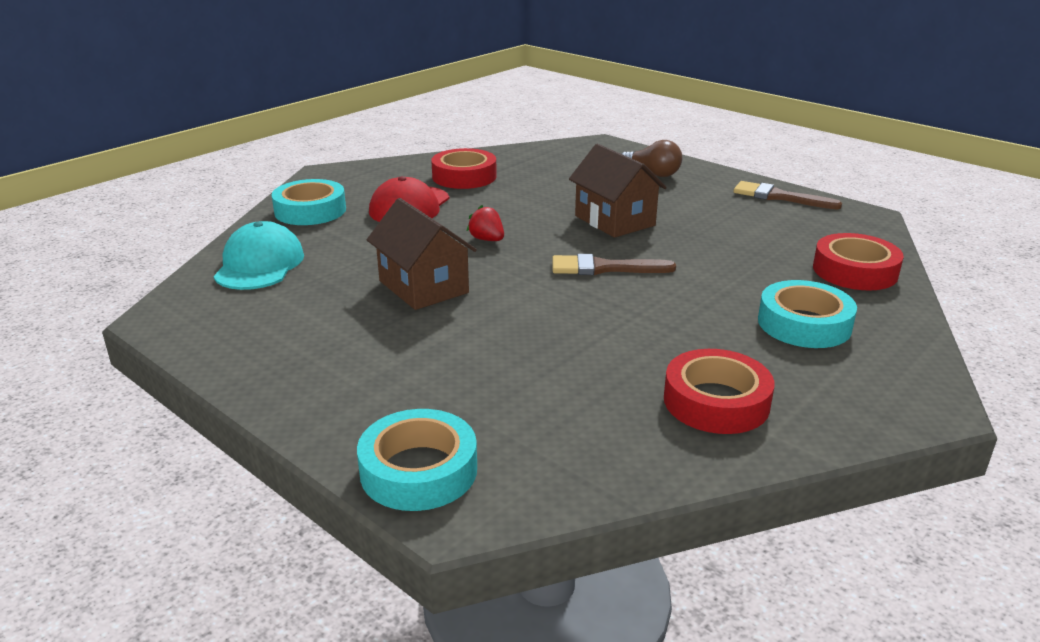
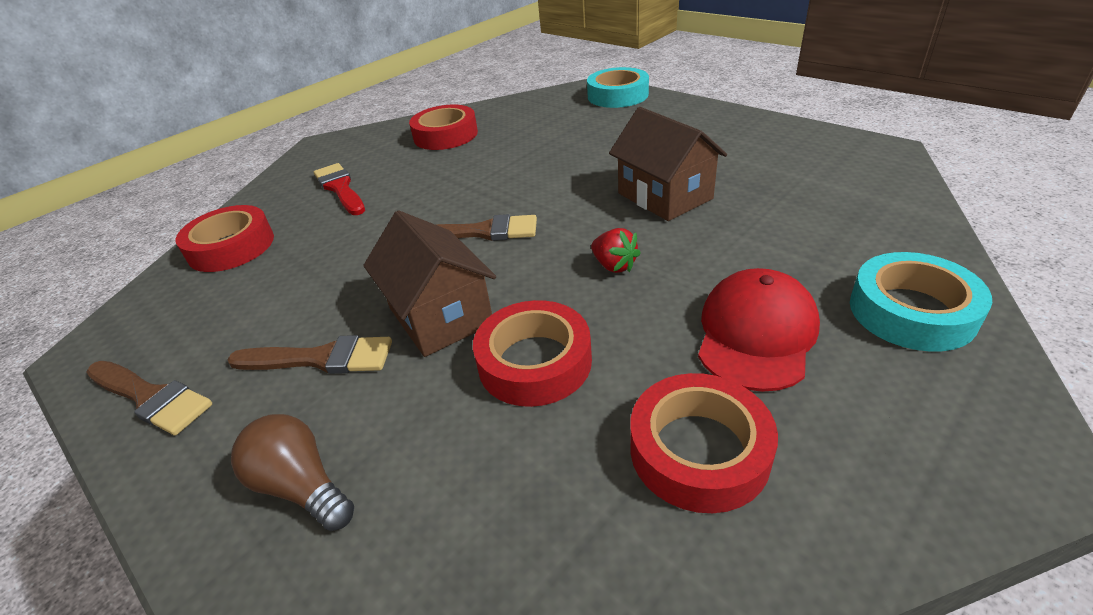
camera: 175 degrees left, 10 degrees up
(259, 264) = (864, 208): turquoise cap -> none
(545, 201) = (534, 362): none -> red tape
(684, 207) = (320, 358): none -> brown brush
(804, 324) = (340, 188): turquoise tape -> red brush

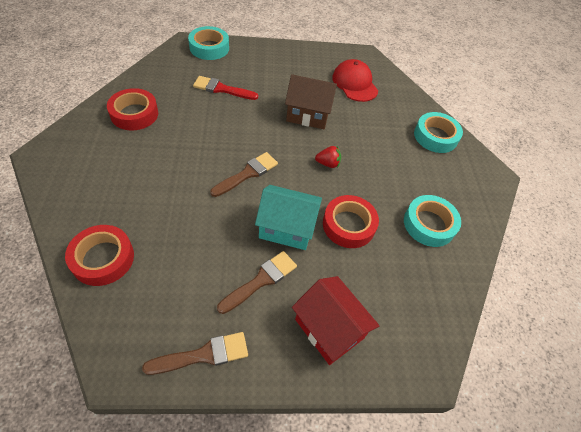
camera: 55 degrees left, 15 degrees up
(301, 486) = (329, 329): brown light bulb -> red house
(340, 188) = (117, 183): red brush -> red brush (222, 89)
(440, 316) = (287, 228): brown house -> turquoise house
(699, 450) = (429, 224): red tape -> turquoise tape
(756, 334) = (404, 170): red cap -> red cap (355, 83)

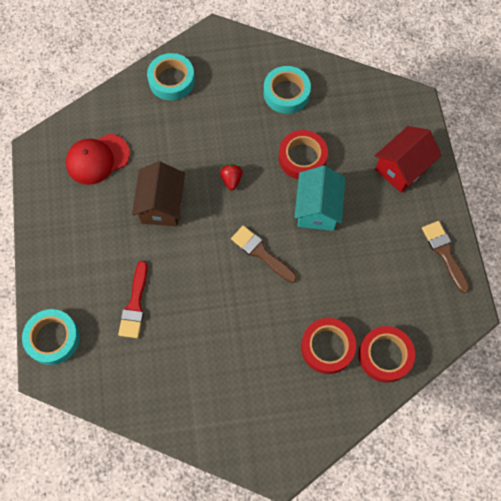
camera: 90 degrees left, 15 degrees up
(134, 114) = (197, 391): red tape -> red tape (327, 347)
(261, 280) = (374, 222): brown brush -> none

